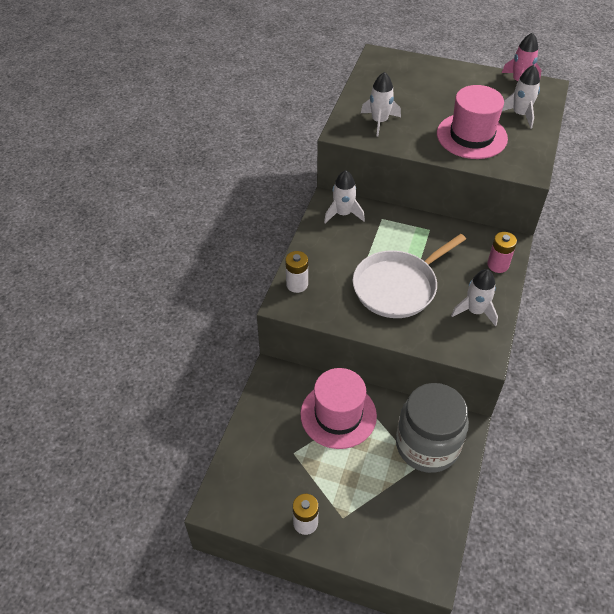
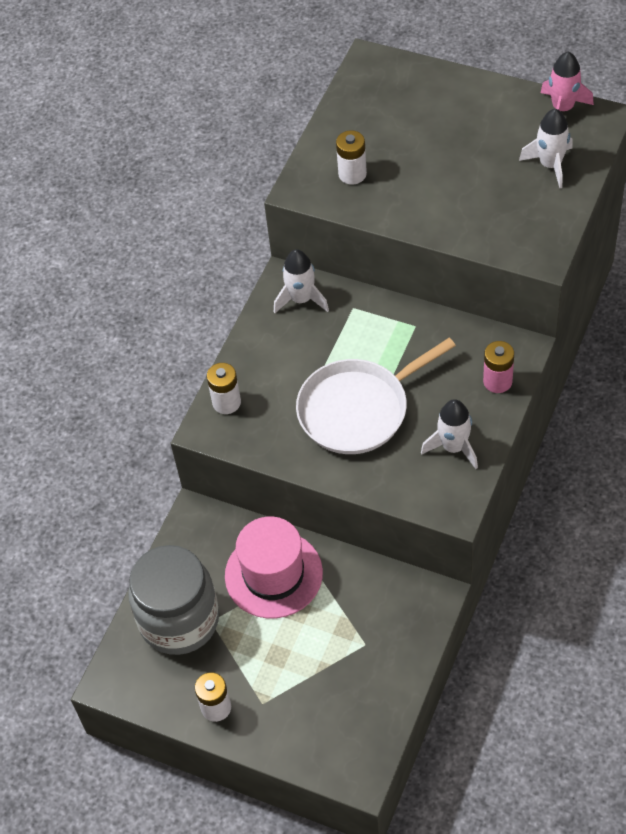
camera: 10 degrees right, 5 degrees up
(379, 121) = (352, 174): white rocket -> white battery
(427, 445) = (381, 618): grey jar -> grey jar (179, 620)
(471, 136) = (475, 199): pink hat -> none

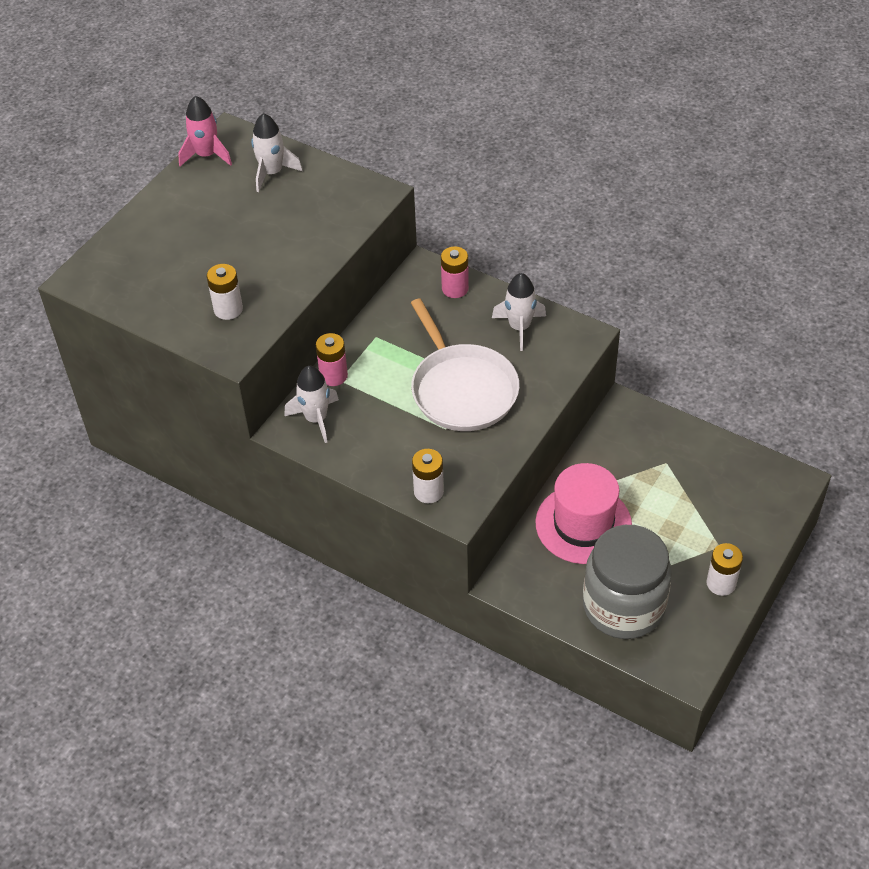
camera: 85 degrees left, 5 degrees down
(357, 302) = (333, 376): none -> pink battery

